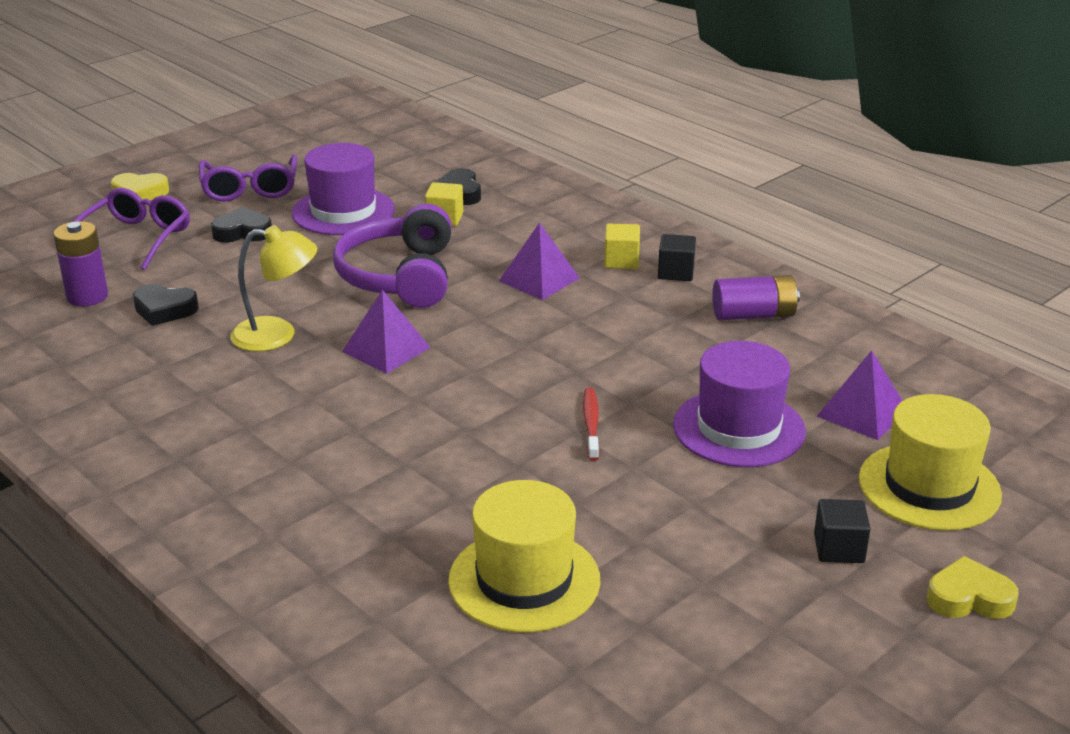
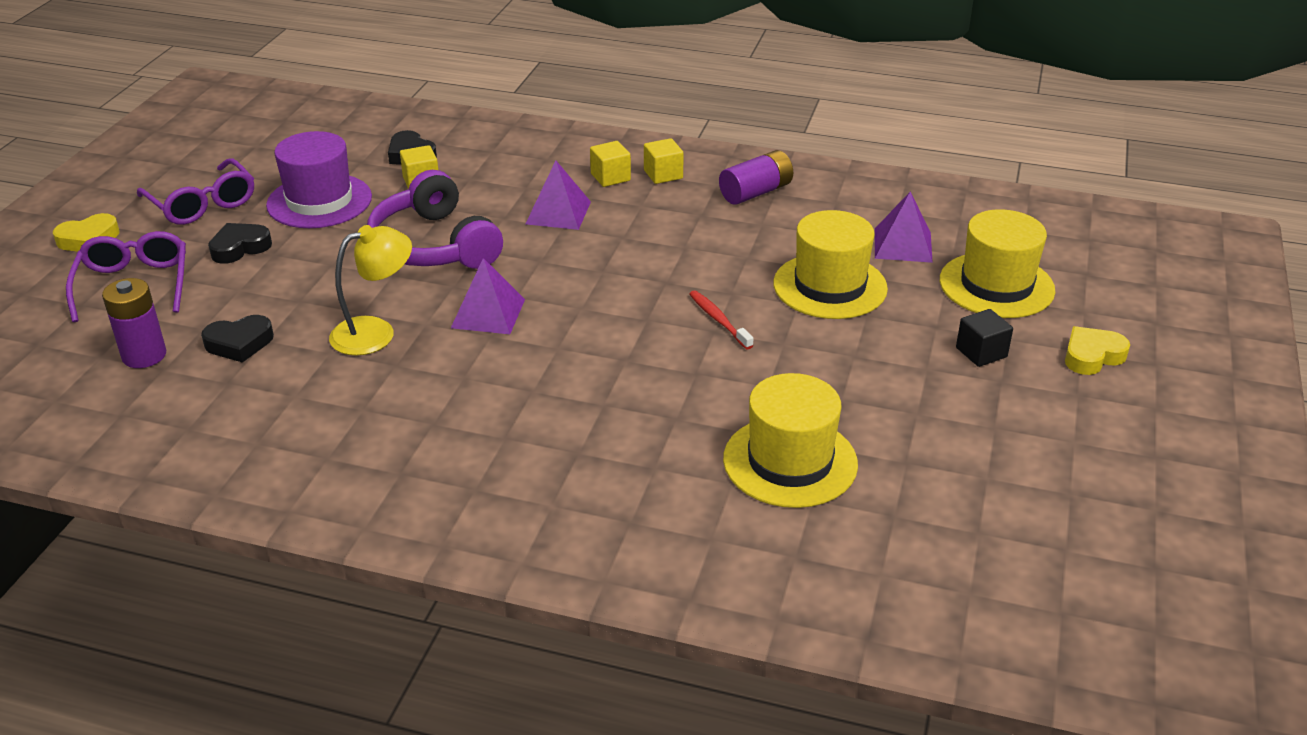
camera: 30 degrees left, 5 degrees up
(675, 272) = (663, 174): black cube -> yellow cube
(739, 428) = (830, 286): purple hat -> yellow hat

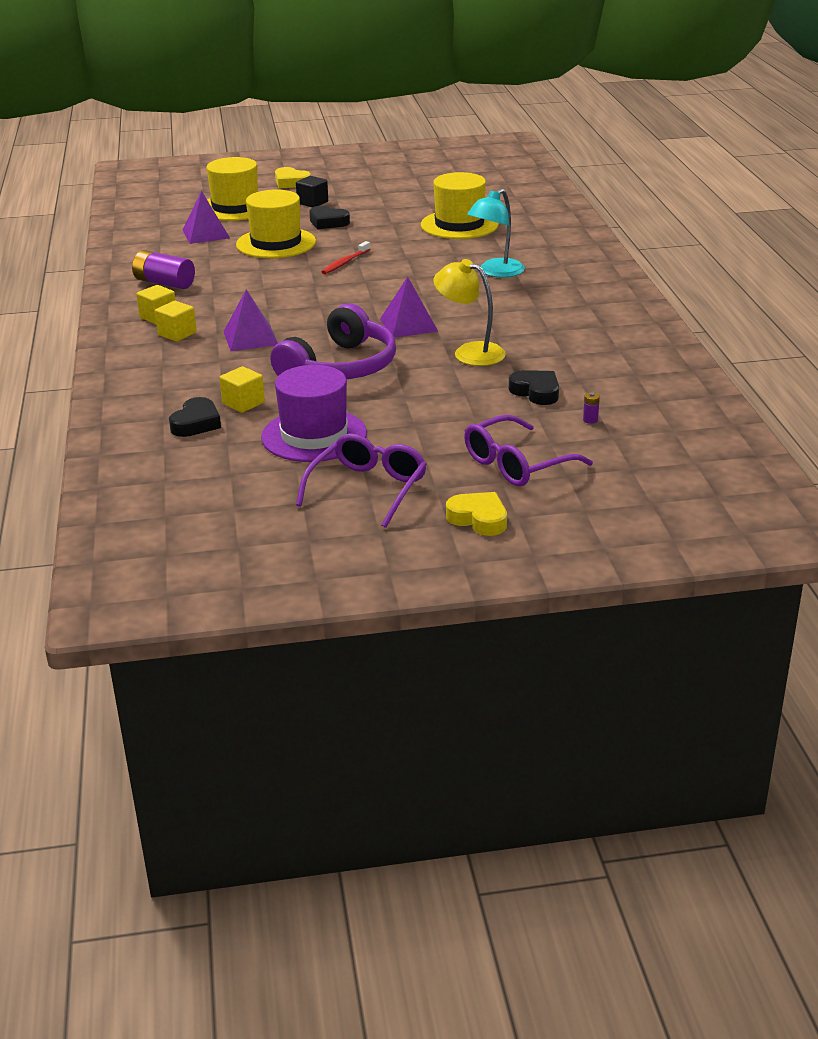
camera: 115 degrees left, 5 degrees down
(144, 355) = (590, 420): purple battery -> purple battery, size x0.41
(240, 248) = (419, 441): black heart -> black heart (328, 222)
(578, 431) = (496, 272): none -> turquoise lamp

